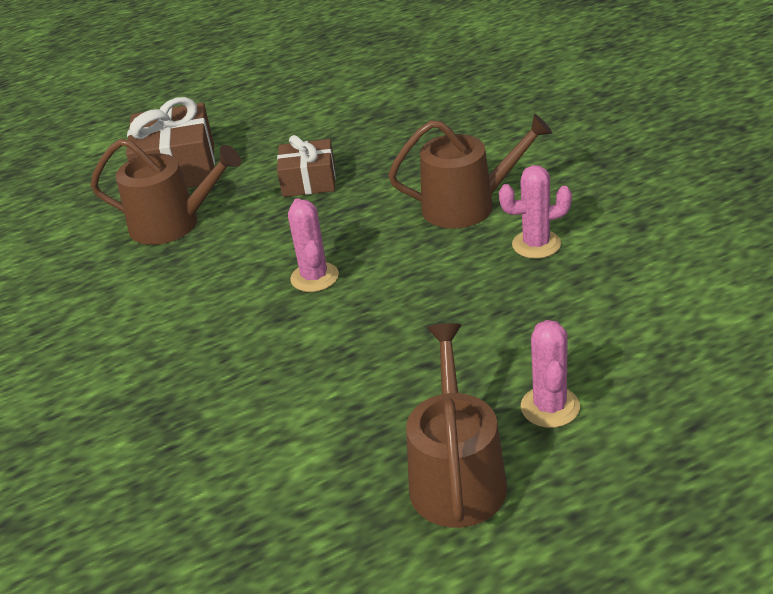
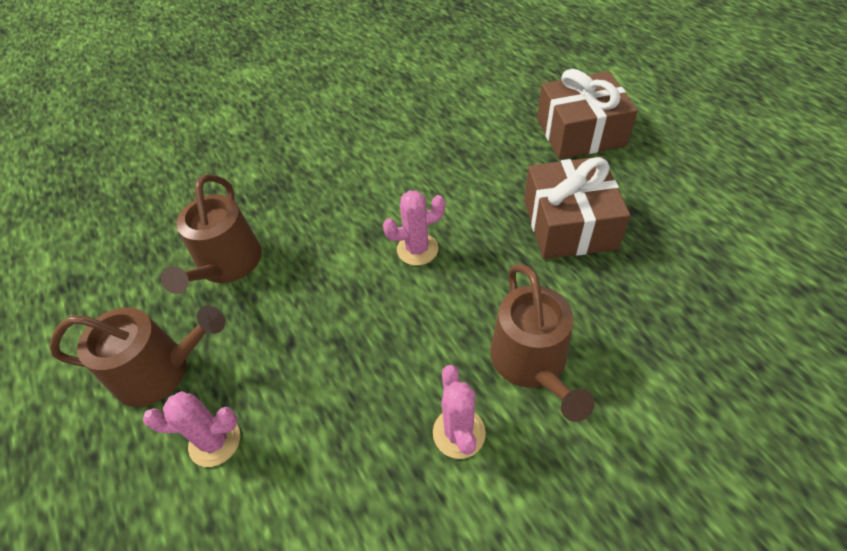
camera: 85 degrees right, 15 degrees up
(173, 224) = (497, 147): brown watering can -> brown watering can (227, 264)
(309, 181) = (569, 224): brown gift -> brown gift, size x1.59

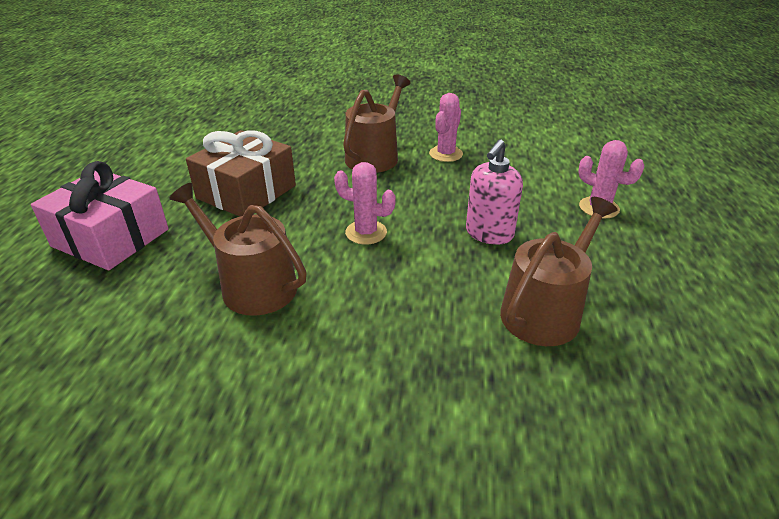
camera: 145 degrees left, 15 degrees down
(160, 370) = (636, 260): brown watering can -> brown watering can (252, 285)
(313, 317) = (489, 234): none -> pink soap dispenser
(580, 132) = (111, 238): brown gift -> pink gift

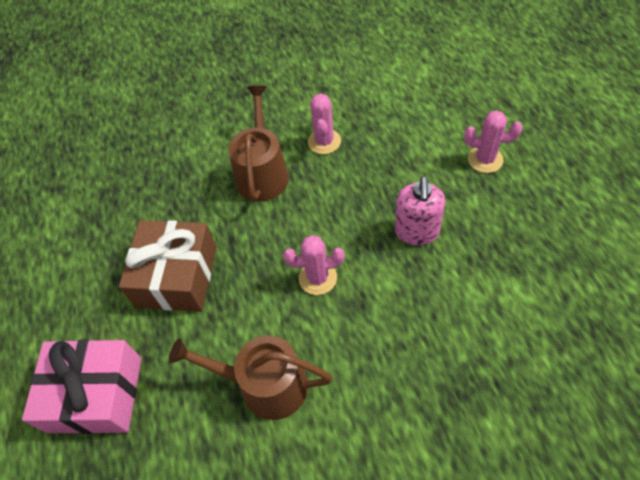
camera: 20 degrees left, 20 degrees up
(545, 311) = (500, 298): brown watering can -> none

